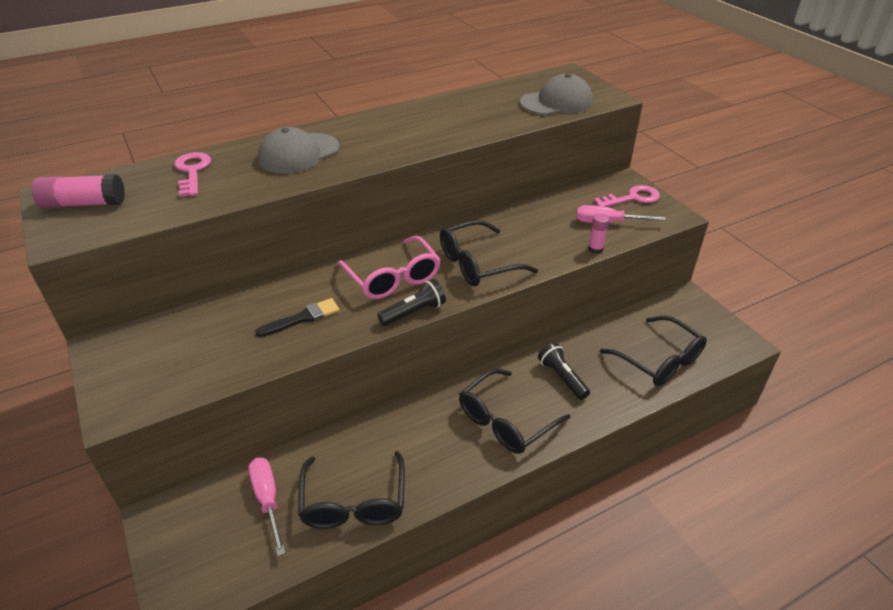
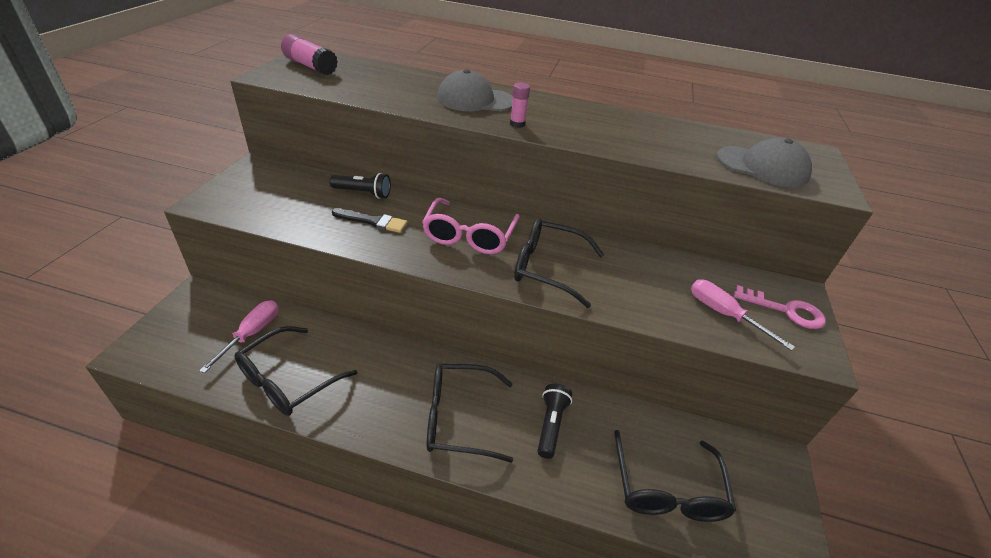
camera: 40 degrees right, 0 degrees up
(192, 171) = (394, 78): pink key -> none
(414, 312) = (446, 268): black flashlight -> black flashlight (363, 193)
(595, 249) = (676, 327): pink glue stick -> pink glue stick (517, 124)

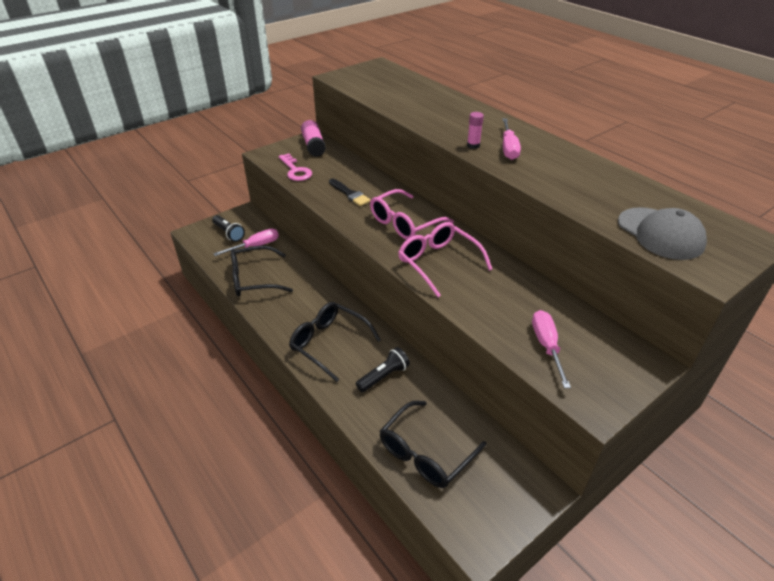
camera: 40 degrees right, 0 degrees up
(310, 66) = (371, 74): pink glue stick -> pink glue stick (313, 146)
(363, 193) = (361, 174): black flashlight -> black flashlight (229, 233)
(475, 100) = (463, 120): grey cap -> none
(548, 268) = (439, 263): black glasses -> pink glasses
(552, 119) = (508, 148): none -> pink screwdriver
(786, 310) = (612, 368): pink key -> pink key (295, 171)

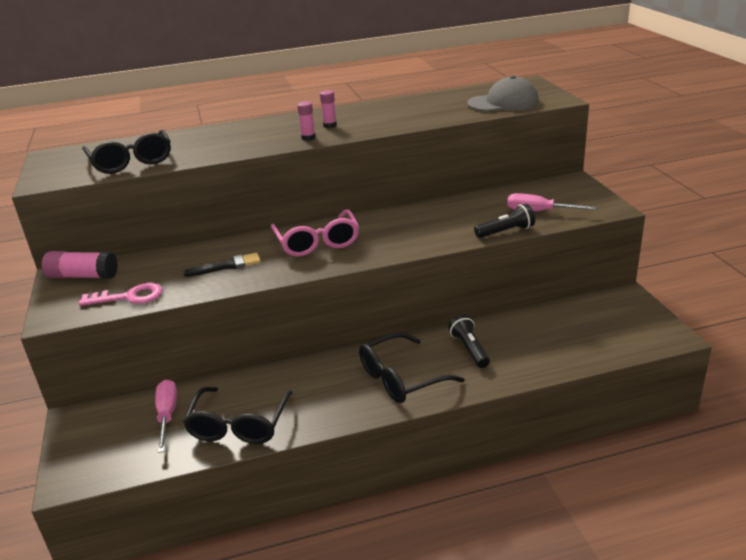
camera: 65 degrees left, 10 degrees down
(229, 233) = (109, 439): black flashlight -> black flashlight (506, 232)
(426, 452) = (574, 343): black glasses -> black glasses (131, 161)
(439, 263) = (399, 236): pink glasses -> none
(508, 148) = (330, 125): pink screwdriver -> pink glue stick

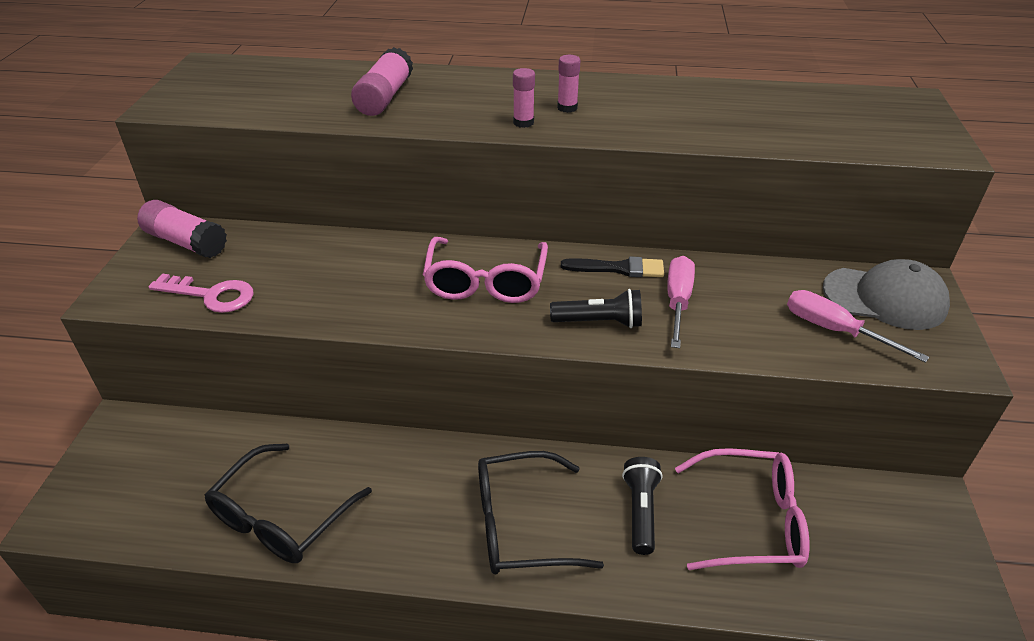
camera: 20 degrees right, 10 degrees up
(131, 161) = (282, 101): black glasses -> none
(167, 415) = (213, 464): pink screwdriver -> pink screwdriver (677, 301)
(203, 145) = (385, 97): none -> pink glue stick
(227, 266) = (352, 284): black brush -> black brush (618, 268)
(503, 103) = (849, 132): grey cap -> grey cap (884, 298)
(506, 232) = (761, 353): black flashlight -> black flashlight (599, 322)
(534, 334) = (749, 521): none -> pink glasses

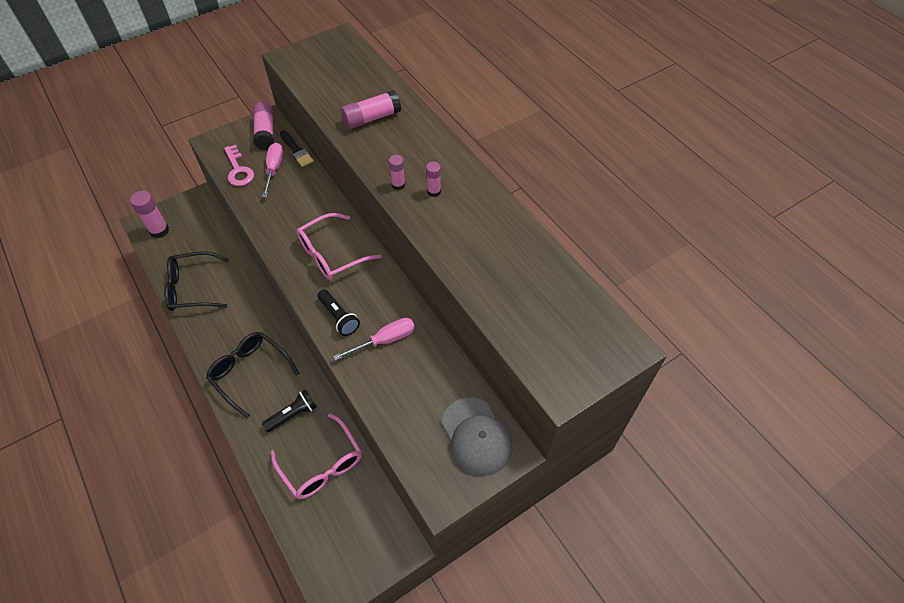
camera: 50 degrees right, 15 degrees up
(108, 504) = (159, 230): none -> pink glue stick
(618, 268) = (392, 299): black brush -> black brush (296, 150)
(834, 330) = (421, 423): pink screwdriver -> pink screwdriver (274, 169)

